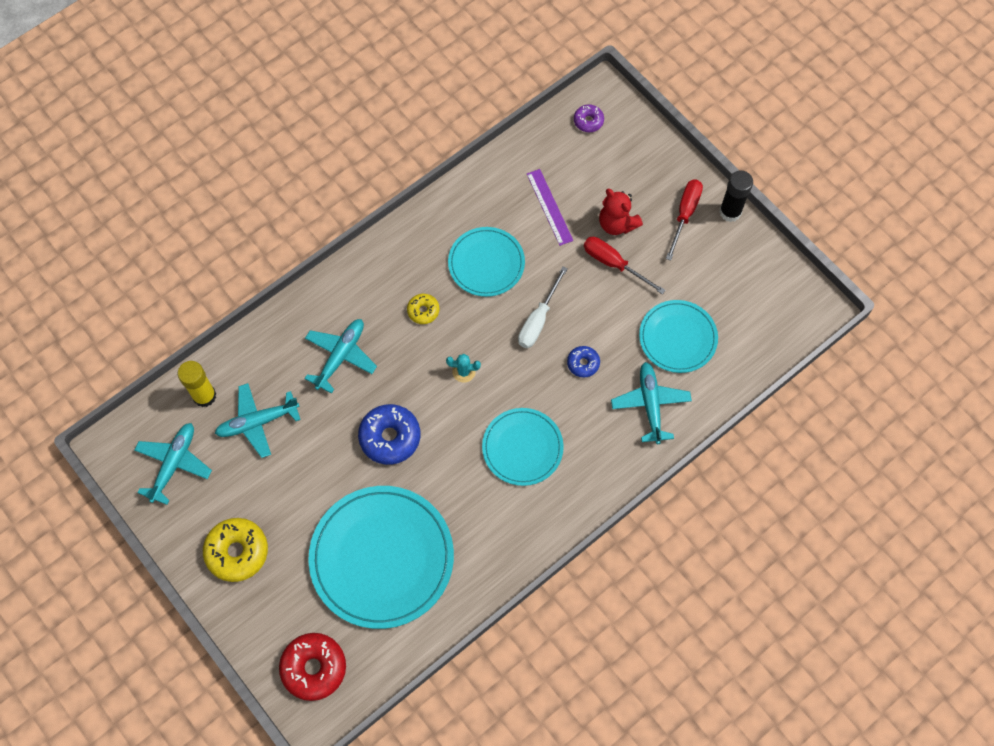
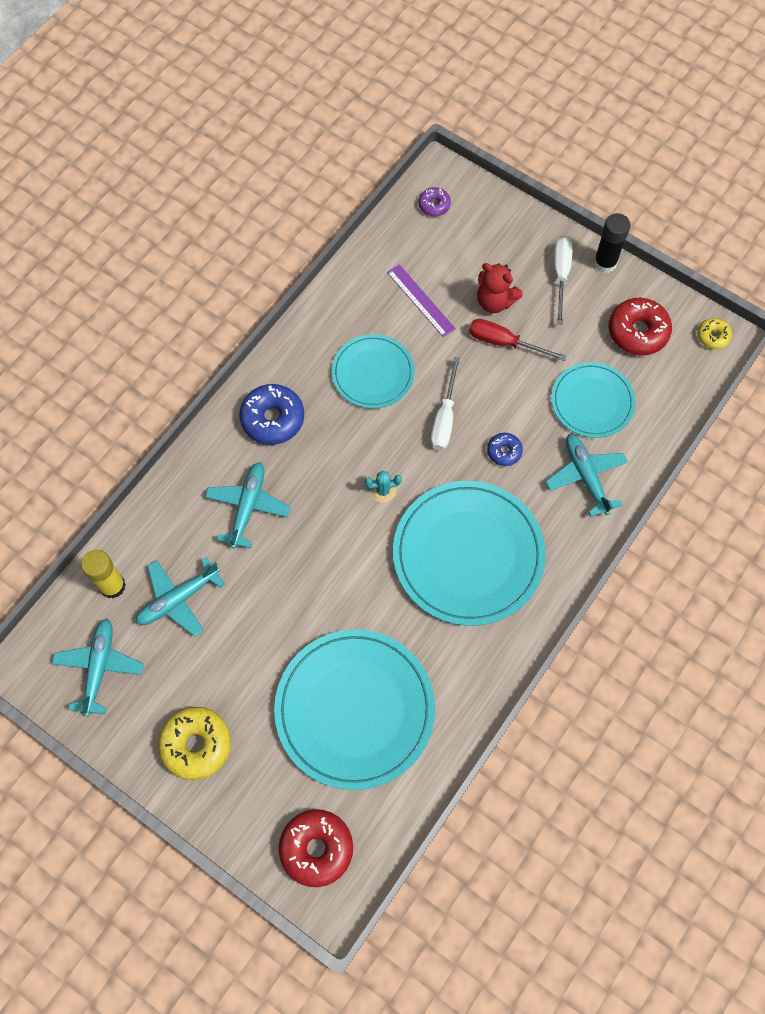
camera: 15 degrees left, 0 degrees up
(390, 437) = (325, 579): blue donut -> blue donut (272, 419)
(423, 311) = (321, 438): yellow donut -> yellow donut (713, 336)
(522, 448) = (468, 554): turquoise plate -> turquoise plate, size x1.72
(685, 214) = (560, 276): red screwdriver -> white screwdriver
(740, 283) = (637, 332): none -> red donut

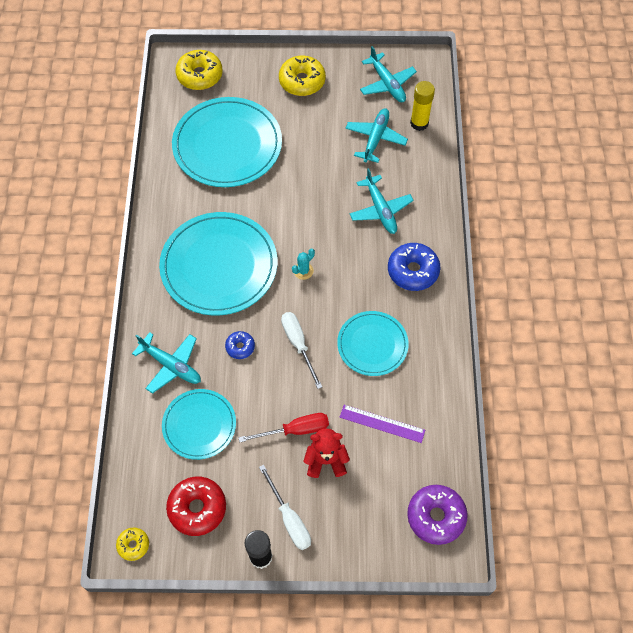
camera: 145 degrees right, 5 degrees down
(316, 849) = (199, 75): red donut -> yellow donut
(434, 205) = (436, 516): purple donut -> purple donut, size x1.84

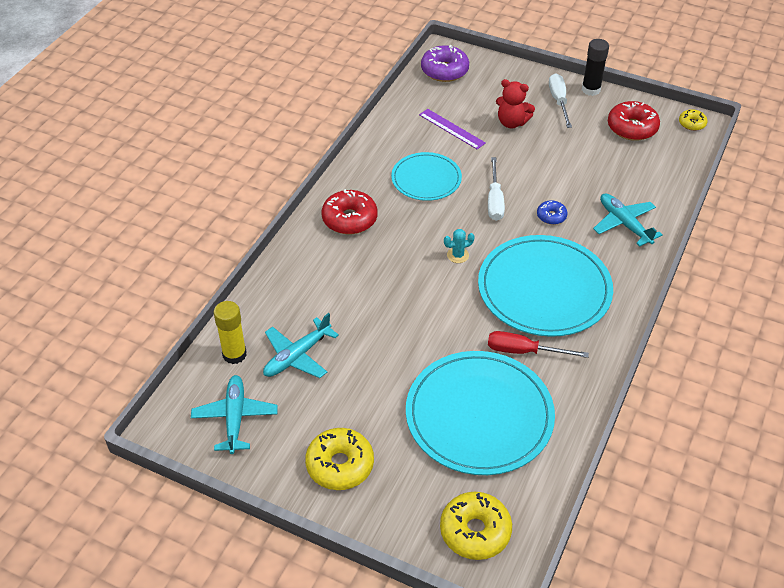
camera: 155 degrees left, 15 degrees down
(199, 425) = (612, 175): turquoise plate -> none
(295, 430) = (528, 147): red screwdriver -> red screwdriver (524, 351)
(380, 210) = (343, 281): turquoise plane -> none
(413, 271) = (349, 219): blue donut -> red donut

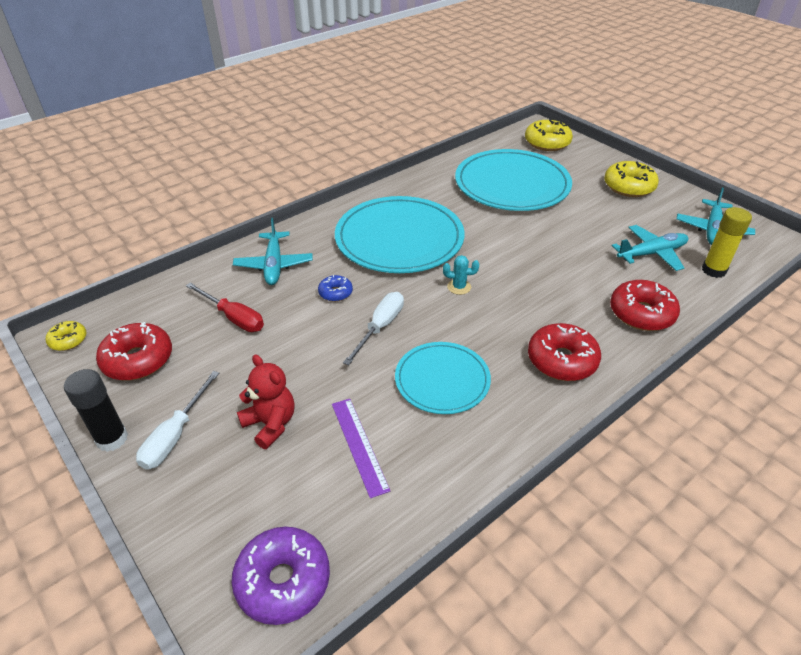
camera: 155 degrees left, 5 degrees down
(297, 280) = (641, 313): none -> red donut
(524, 351) = (451, 207): red screwdriver -> red screwdriver (233, 317)

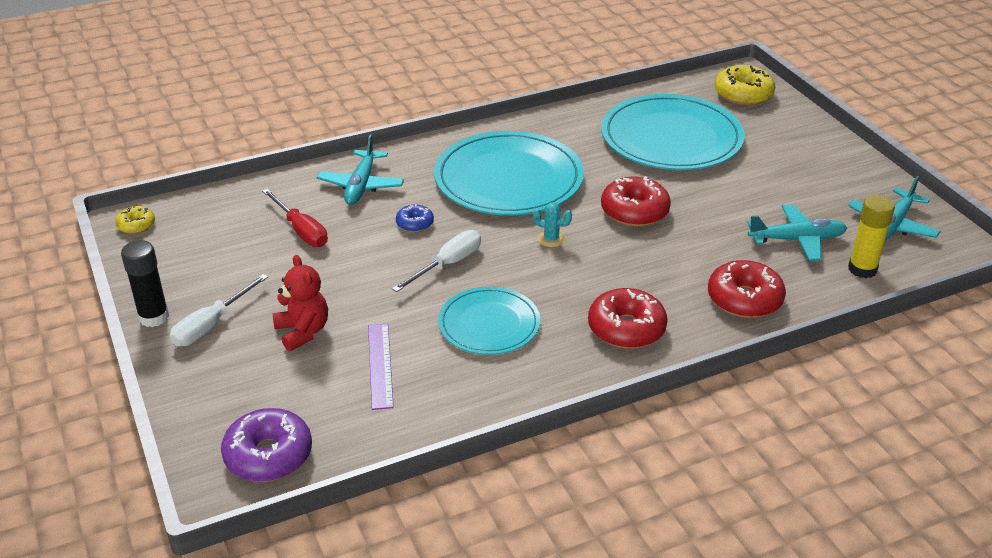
camera: 15 degrees right, 5 degrees down
(138, 360) = (196, 254): red donut -> red donut (634, 211)
(628, 187) = (816, 161): yellow donut -> none

